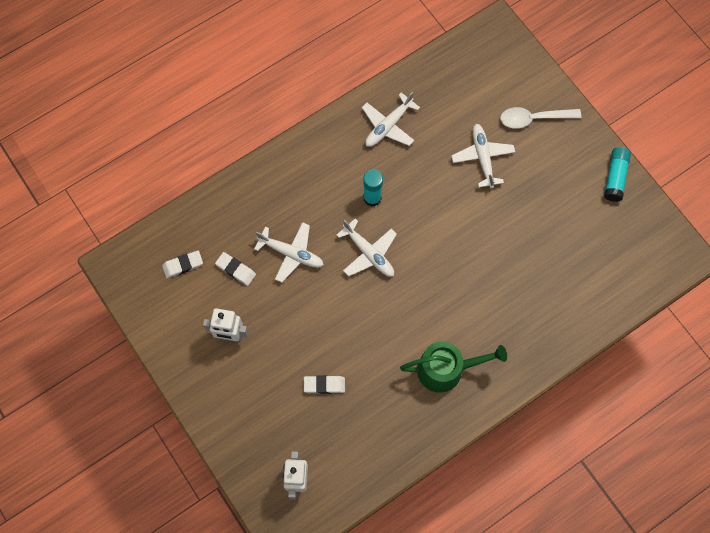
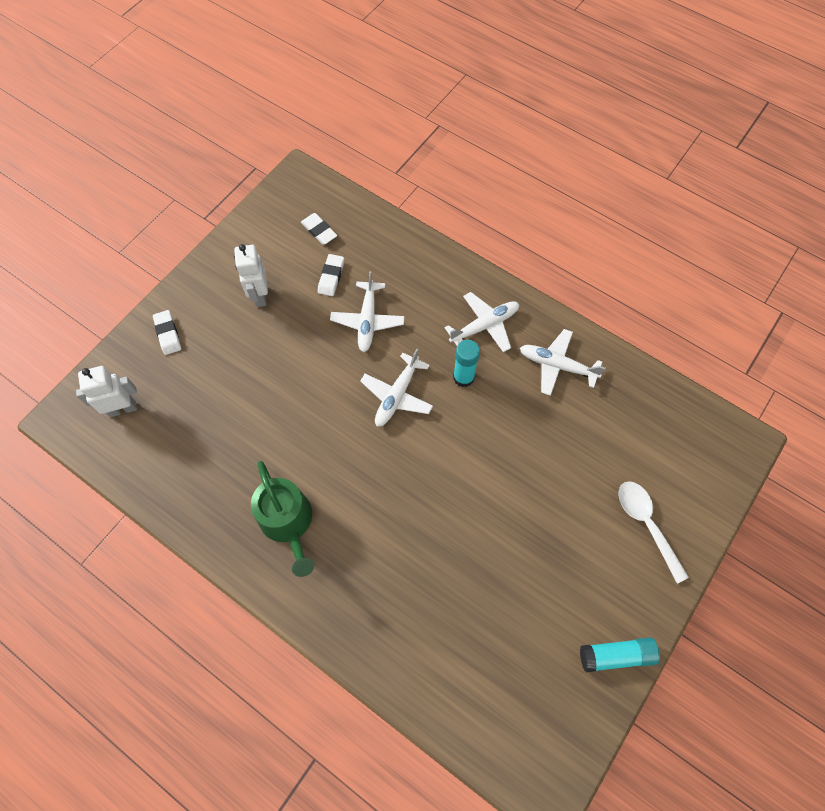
camera: 70 degrees right, 5 degrees down
(324, 385) = (232, 400): white eraser -> white eraser (168, 334)
(482, 158) = (566, 480): white plane -> white plane (484, 326)

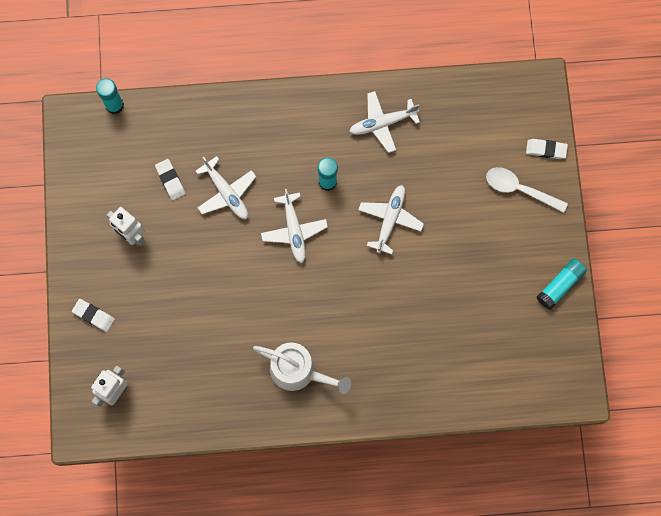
camera: 40 degrees left, 10 degrees up
(288, 522) = (298, 371): green watering can -> white watering can
(319, 231) = (128, 151): white eraser -> white eraser (546, 150)
(341, 191) = (114, 105): none -> turquoise glue stick
(484, 326) = (310, 132): white plane -> white plane (390, 220)

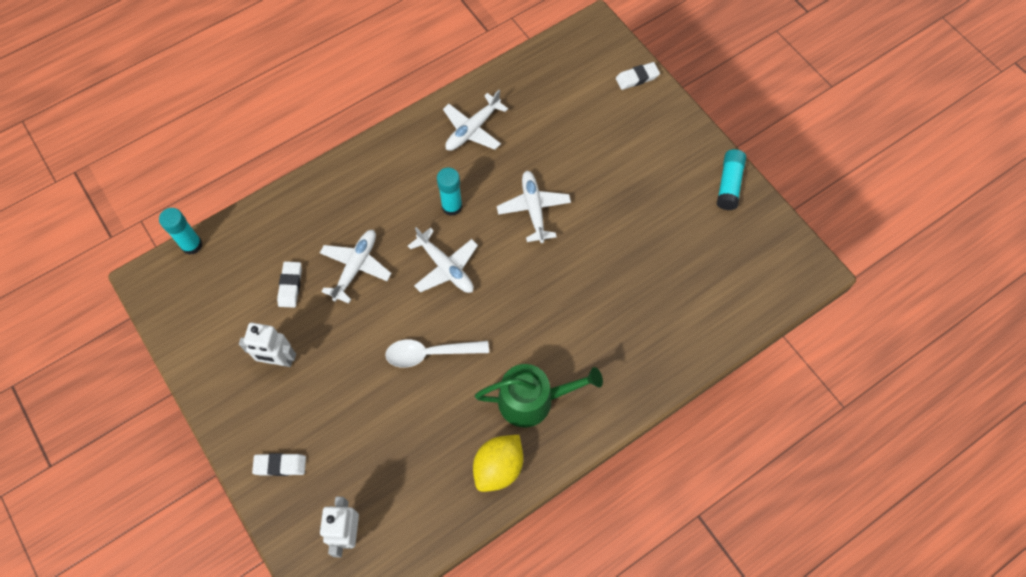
camera: 30 degrees left, 10 degrees down
(170, 180) = (290, 286): white eraser -> white eraser turned 60 degrees clockwise
(226, 192) = (355, 267): white plane -> white plane turned 90 degrees counterclockwise
(245, 406) = (498, 467): none -> yellow lemon
(298, 371) = (532, 400): white watering can -> green watering can
(519, 189) = (636, 122): white spoon -> white spoon (430, 353)

